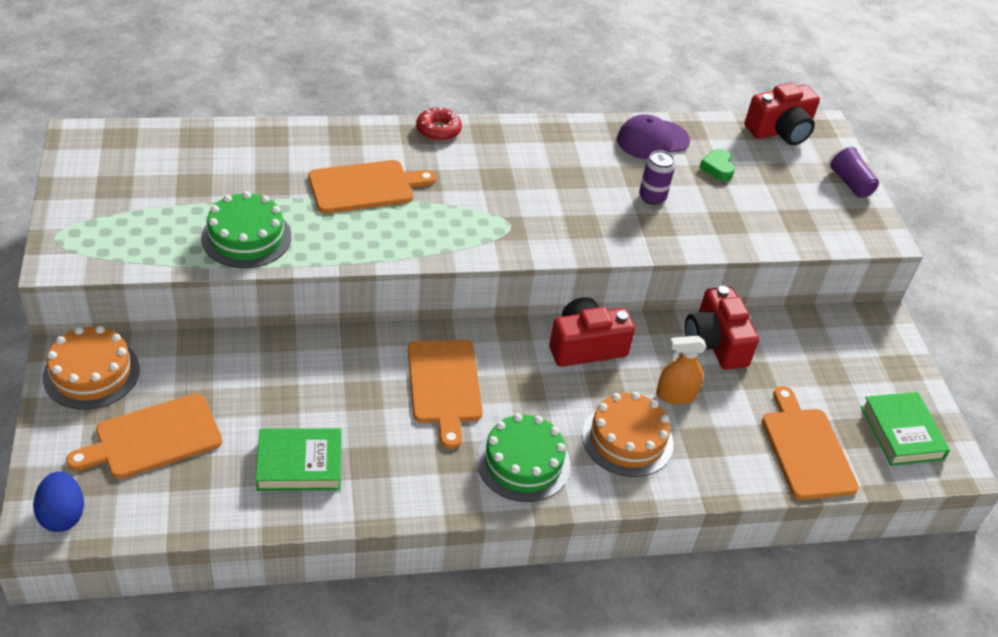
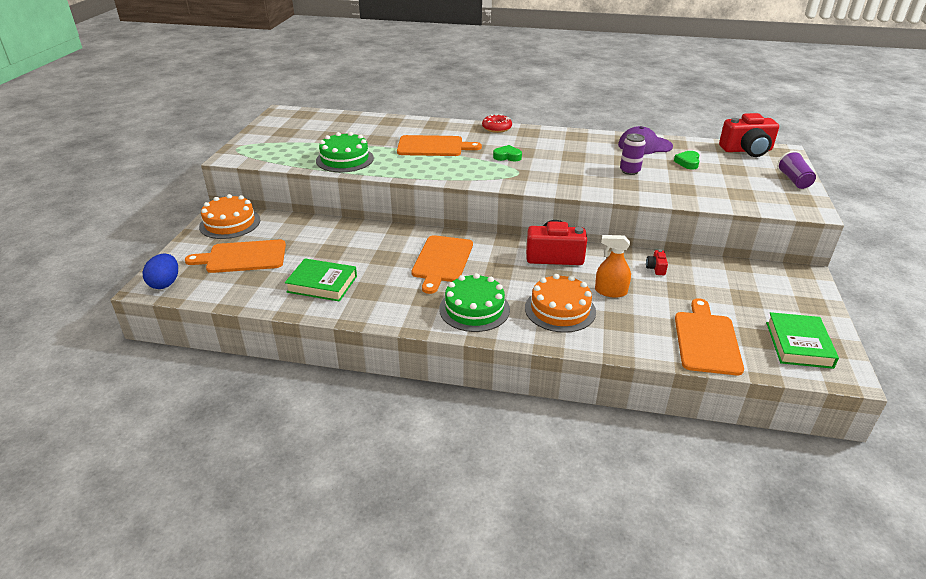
camera: 25 degrees right, 10 degrees down
(480, 193) = (507, 156): none -> green heart
(715, 343) = (656, 268): red camera -> red camera, size x0.43

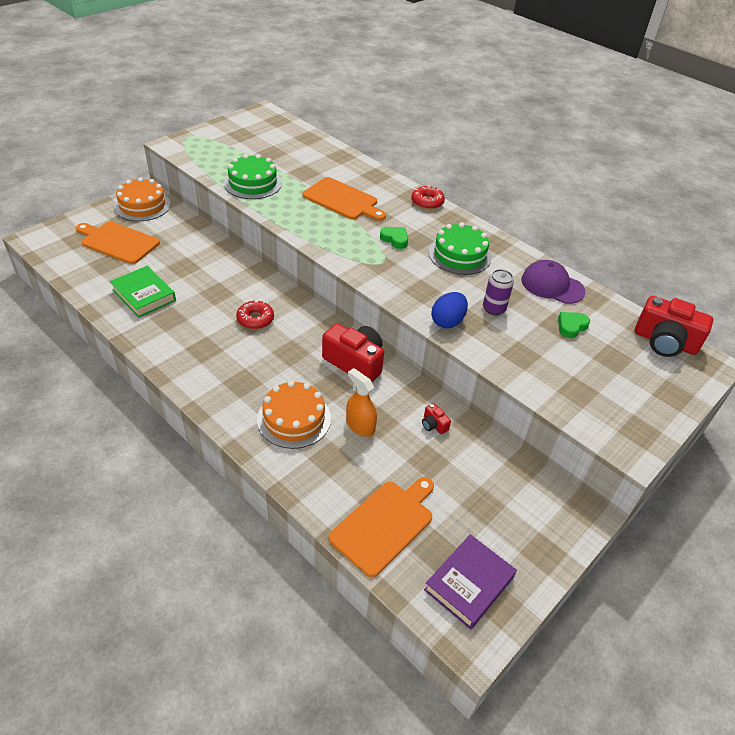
camera: 30 degrees right, 10 degrees up
(165, 283) = (46, 241): blue egg -> blue egg (447, 321)
(442, 261) = (255, 319): orange cutting board -> red donut
(474, 309) = (226, 379): green cake -> green cake (459, 255)
(656, 268) = (434, 425): red camera -> red camera turned 75 degrees counterclockwise
(794, 180) = (666, 405): purple cup -> none
(798, 344) = (469, 583): green book -> purple book

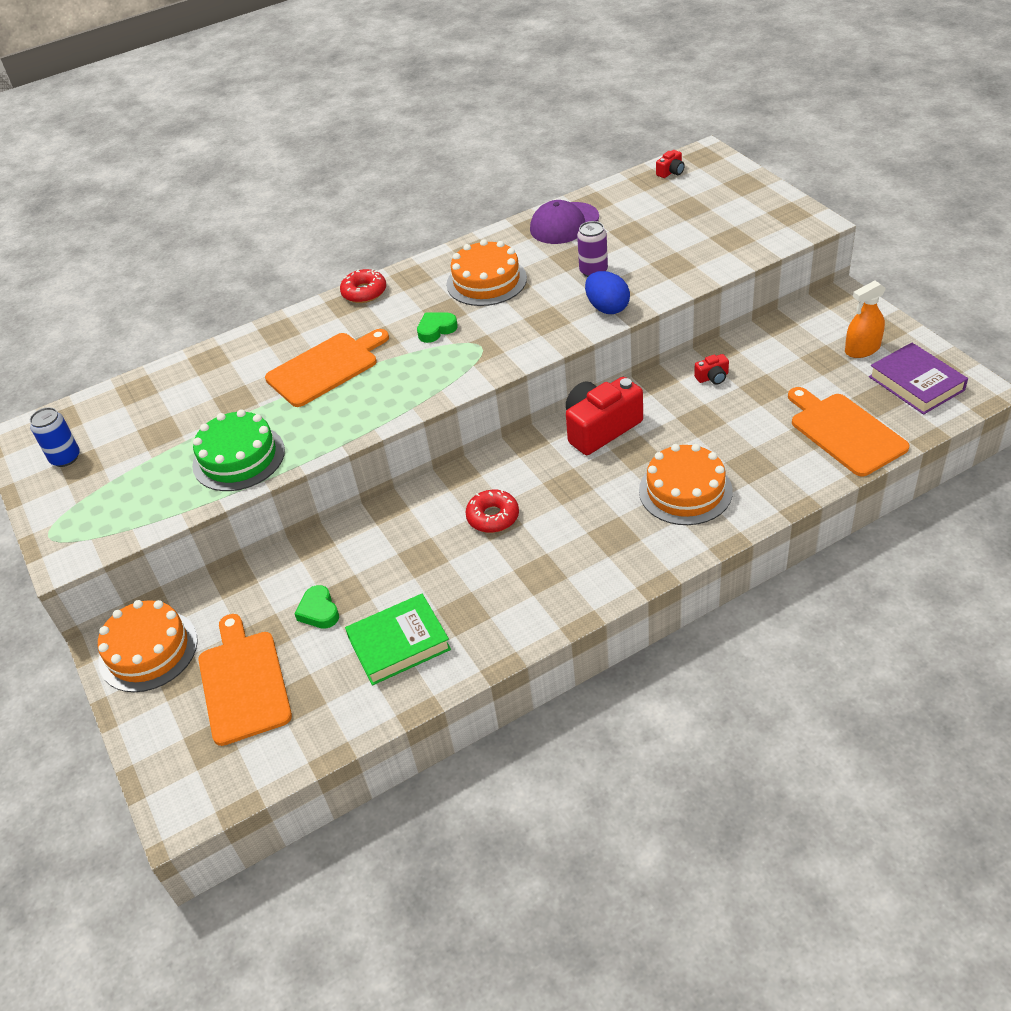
camera: 65 degrees left, 0 degrees up
(118, 242) = (243, 682): orange cutting board -> orange cutting board turned 120 degrees clockwise
(247, 128) = (65, 458): none -> blue can
(360, 425) = (705, 435): orange spray bottle -> orange spray bottle (862, 349)
(459, 255) = (486, 281): green cake -> orange cake
(571, 327) = (635, 224): green heart -> green heart (319, 611)
(664, 342) = (671, 172): red camera -> red camera, size x0.43

